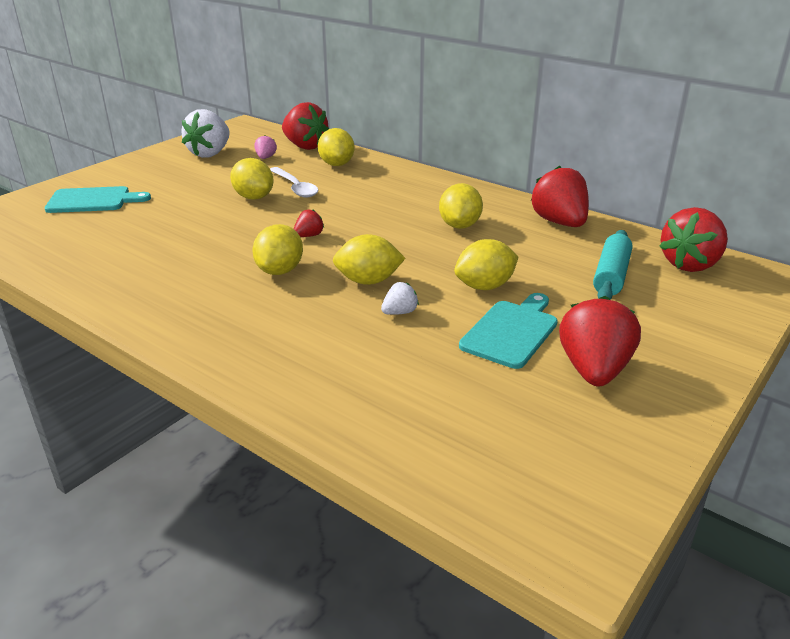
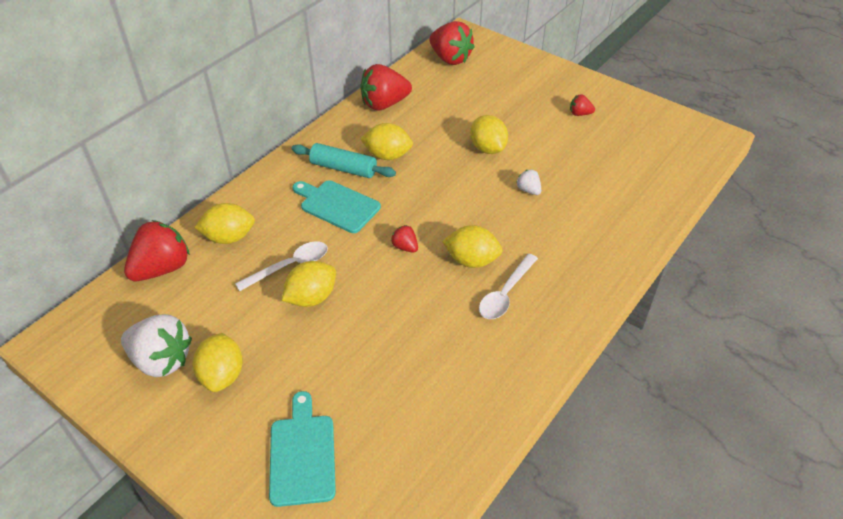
camera: 90 degrees left, 15 degrees up
(223, 289) = (505, 293): none -> white spoon
(265, 158) = (192, 301): pink strawberry -> none
(368, 281) = (485, 207): yellow lemon -> yellow lemon (222, 375)
(511, 331) = (544, 141): turquoise cutting board -> turquoise cutting board (337, 205)
(594, 370) = (580, 114): red strawberry -> red strawberry, size x0.47
(611, 276) = (468, 92): turquoise rolling pin -> turquoise rolling pin (343, 168)

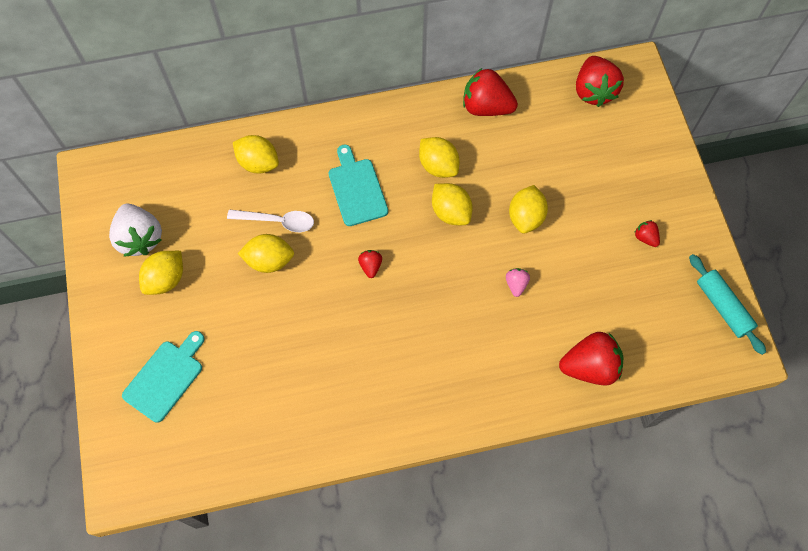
camera: 40 degrees right, 20 degrees up
(162, 268) = (195, 159): red strawberry -> red strawberry (589, 366)
(343, 168) = (393, 155): turquoise rolling pin -> turquoise rolling pin (723, 307)
(471, 260) = (407, 316): yellow lemon -> yellow lemon (451, 212)
(505, 293) = (403, 364): white spoon -> none
(528, 190) = (516, 284): white strawberry -> pink strawberry

